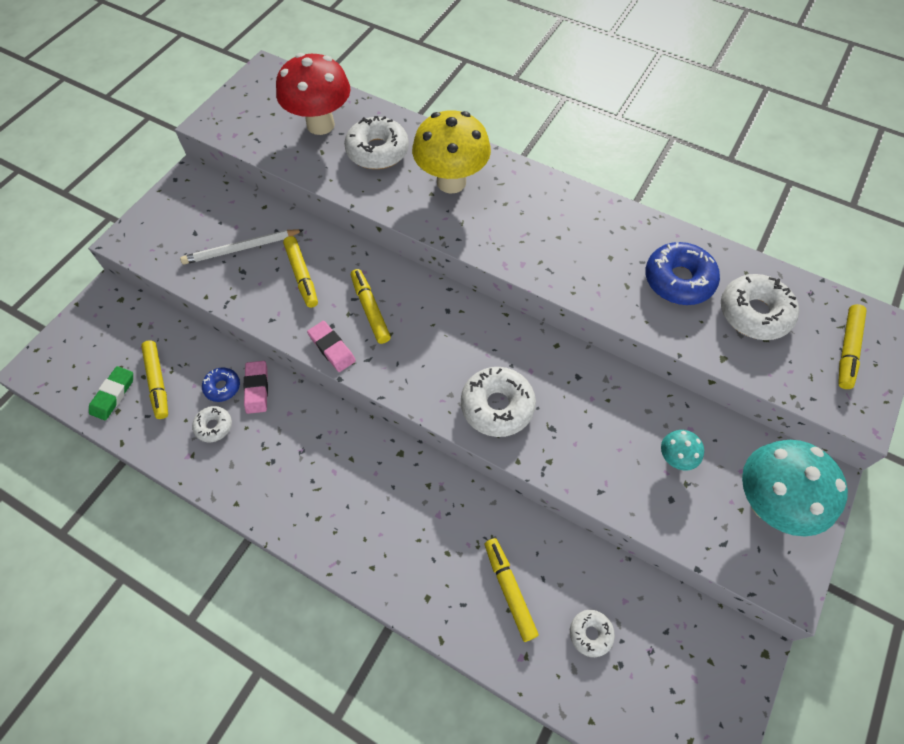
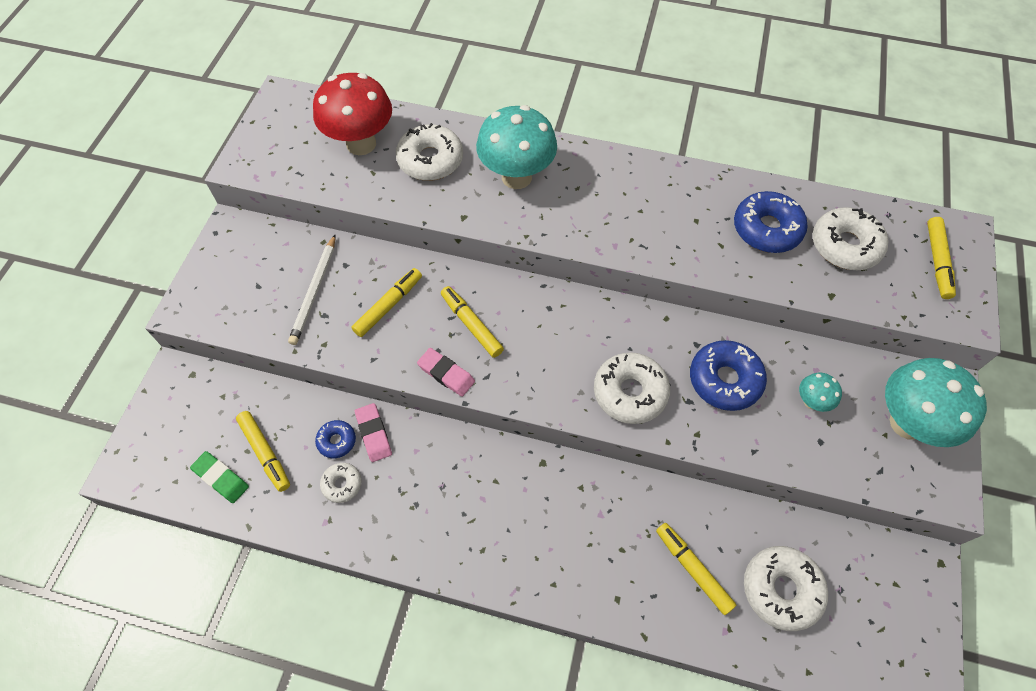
camera: 15 degrees left, 0 degrees up
(113, 395) = (221, 478): green eraser -> green eraser turned 60 degrees counterclockwise
(241, 249) = (314, 291): white pencil -> white pencil turned 45 degrees counterclockwise
(302, 275) = (388, 306): yellow marker -> yellow marker turned 105 degrees counterclockwise
(451, 182) = (516, 177): yellow mushroom -> turquoise mushroom
(590, 634) = (781, 589): white donut -> white donut, size x1.85
(594, 417) = (724, 380): none -> blue donut

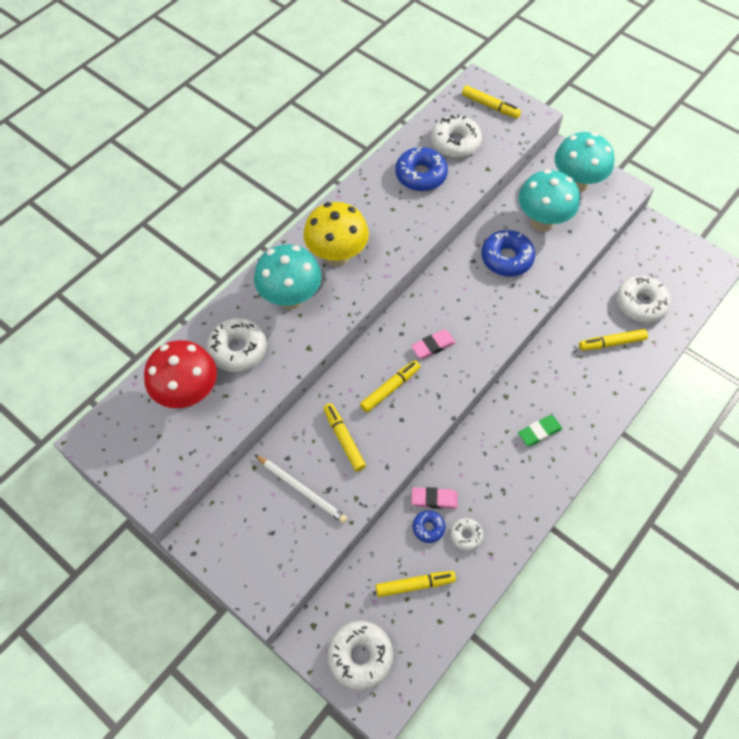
camera: 65 degrees left, 0 degrees up
(221, 478) = (422, 626): green eraser -> green eraser (539, 432)
(446, 374) = (424, 421): pink eraser -> pink eraser (433, 346)
(471, 325) = (390, 388): yellow marker -> yellow marker turned 150 degrees clockwise
(596, 195) = (337, 256): none -> yellow mushroom
(630, 392) = (491, 314): white donut -> white donut (360, 656)
(811, 402) = (542, 222): turquoise mushroom -> turquoise mushroom, size x2.15

